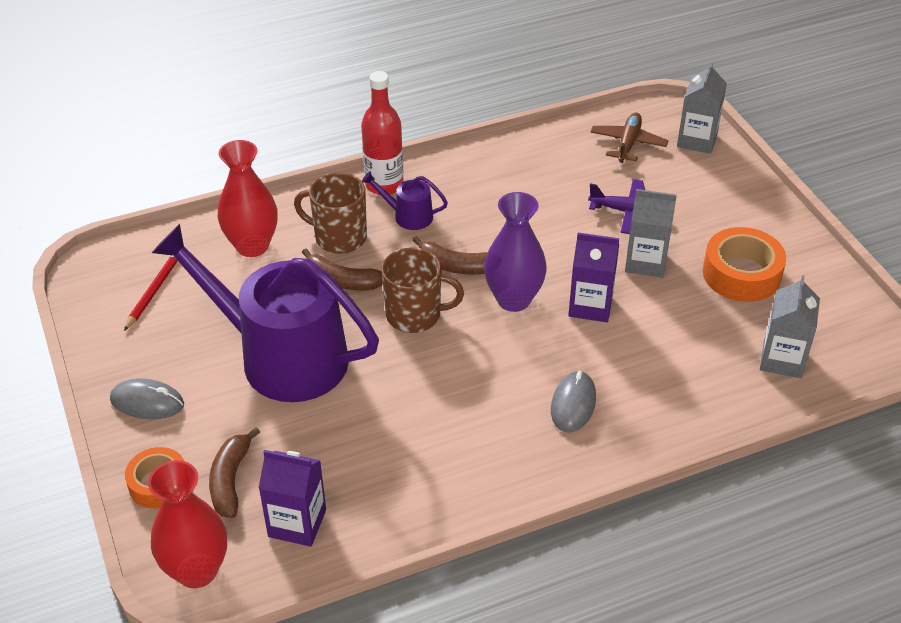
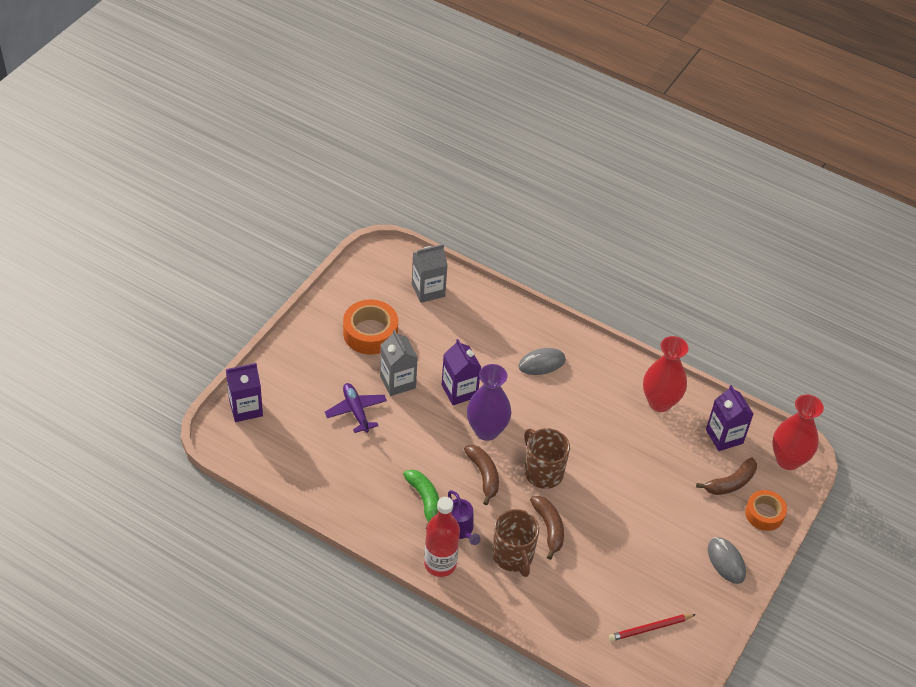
camera: 130 degrees left, 5 degrees up
(252, 246) = (564, 601): red vase -> red vase (660, 402)
(282, 357) = (634, 517): purple watering can -> none
(467, 209) = (424, 500): none -> green banana
(628, 143) = (280, 445): brown plane -> none
(697, 140) = (246, 408): grey carton -> purple carton

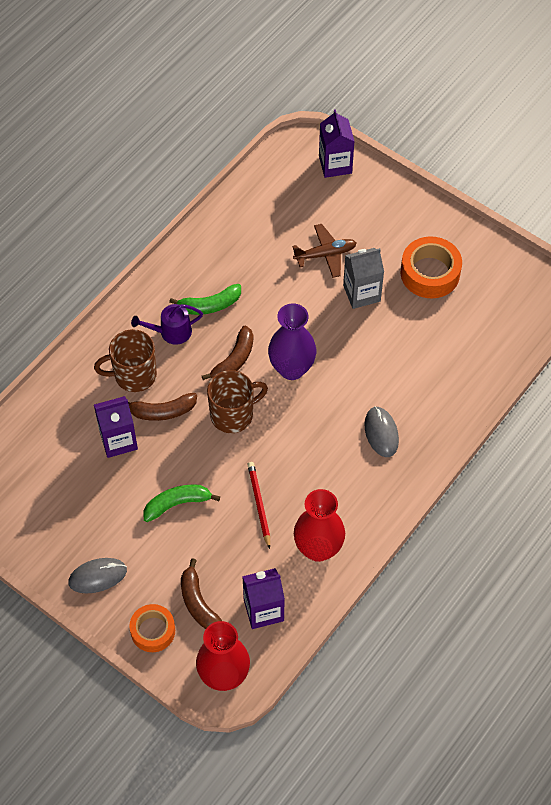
camera: 100 degrees right, 10 degrees up
(356, 411) = (325, 254): purple plane -> brown plane
(428, 290) = (492, 332): grey carton -> none
(440, 564) = (134, 312): red bottle -> none
(459, 391) = (346, 348): purple carton -> purple carton (118, 440)
(483, 475) = (234, 360): brown banana -> brown banana turned 45 degrees counterclockwise
(641, 507) = (177, 504): none -> green banana
(650, 628) = (32, 487): red pencil -> red pencil (259, 504)

